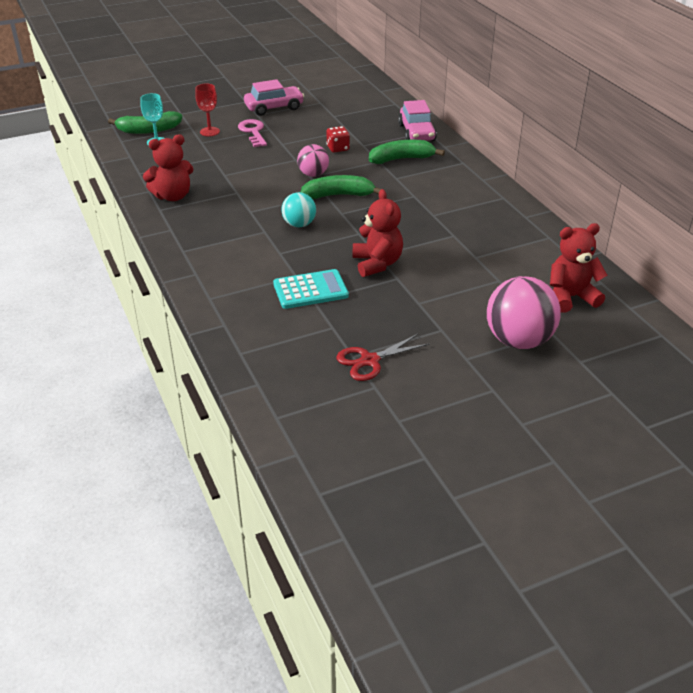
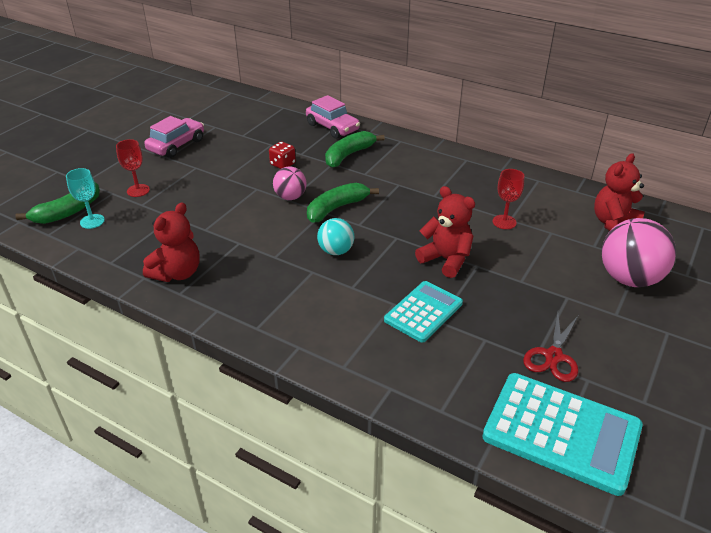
camera: 35 degrees left, 0 degrees up
(253, 132) = (184, 176): pink key -> none
(306, 406) = (561, 432): none -> turquoise calculator
(467, 256) = (504, 222): none -> red goblet

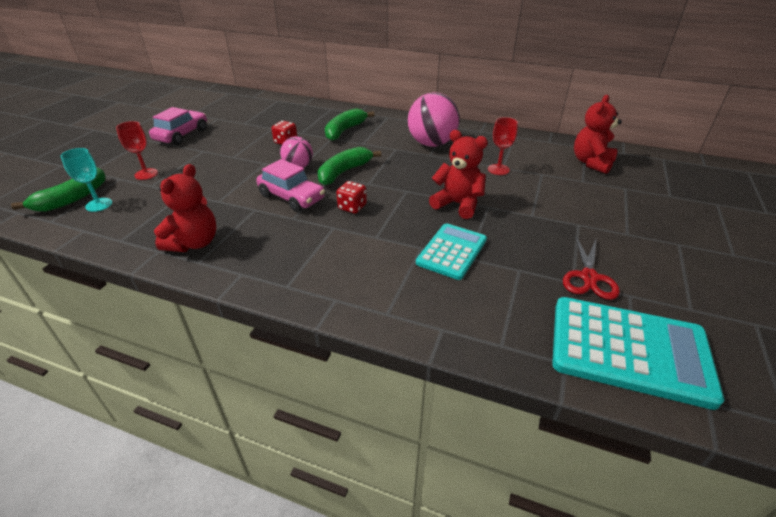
camera: 10 degrees left, 0 degrees up
(332, 127) = (325, 112): pink car -> pink car (292, 197)
(336, 251) = (352, 207): turquoise ball -> red dice
(629, 278) = (624, 203): pink ball -> pink ball (431, 144)

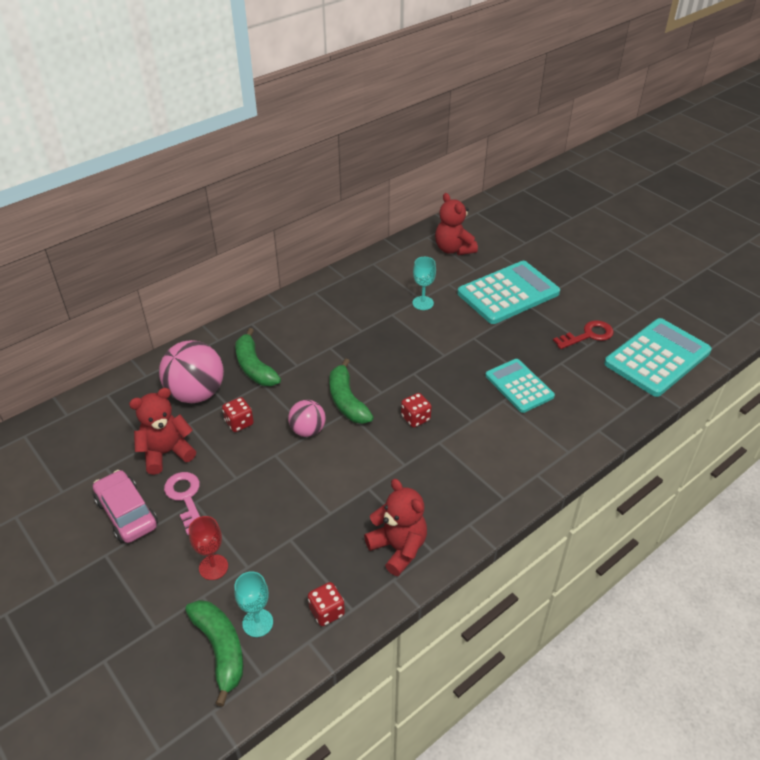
camera: 60 degrees left, 5 degrees up
(115, 229) = (327, 611): none -> red dice
(204, 147) = (186, 498): none -> pink key
(292, 197) = (366, 454): pink car -> none
(431, 144) = (341, 319): pink ball -> pink ball (196, 393)
(457, 204) = (458, 352): red teddy bear -> red teddy bear (166, 453)
(498, 169) = (423, 303): red goblet -> turquoise goblet
(577, 207) = (508, 293): none -> turquoise calculator
(589, 277) = (588, 335): red scissors -> red key

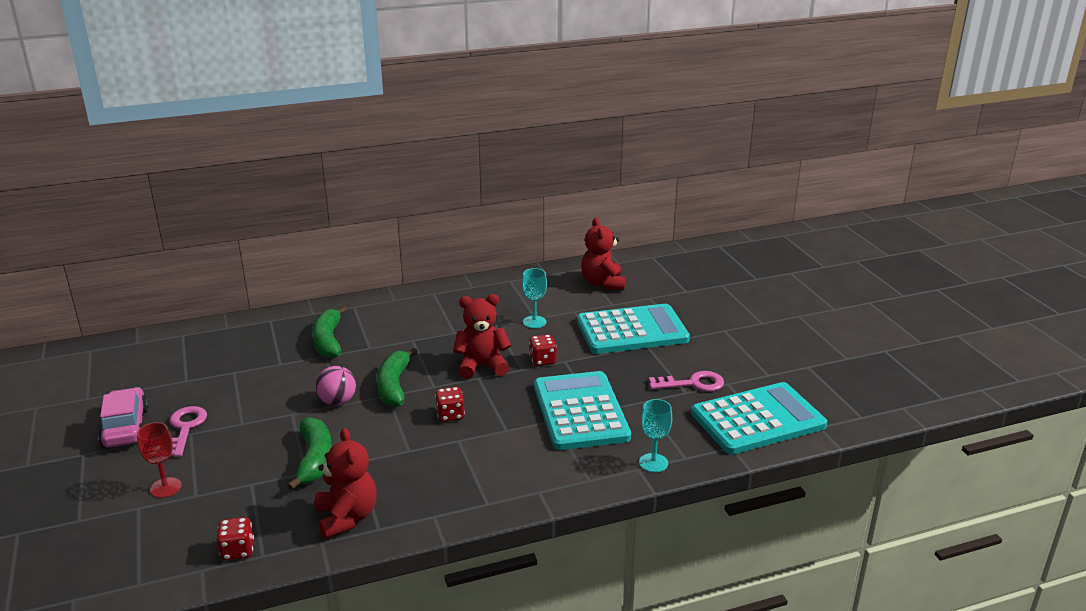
camera: 20 degrees right, 15 degrees down
(166, 453) = (197, 390): red teddy bear -> red teddy bear (482, 366)
(196, 393) = (259, 350): pink ball -> none
(220, 649) = (119, 553): green banana -> green banana (314, 460)
(239, 423) = (279, 381): red dice -> red dice (542, 360)
(257, 623) = (168, 542): turquoise goblet -> turquoise goblet (653, 463)
(519, 386) = (580, 411): turquoise calculator -> turquoise calculator, size x1.59
(588, 335) = (692, 384): red key -> pink key

